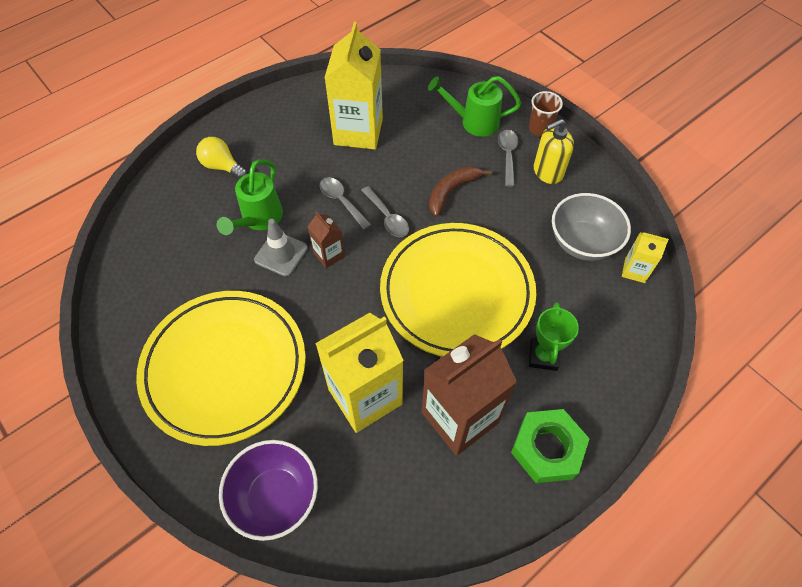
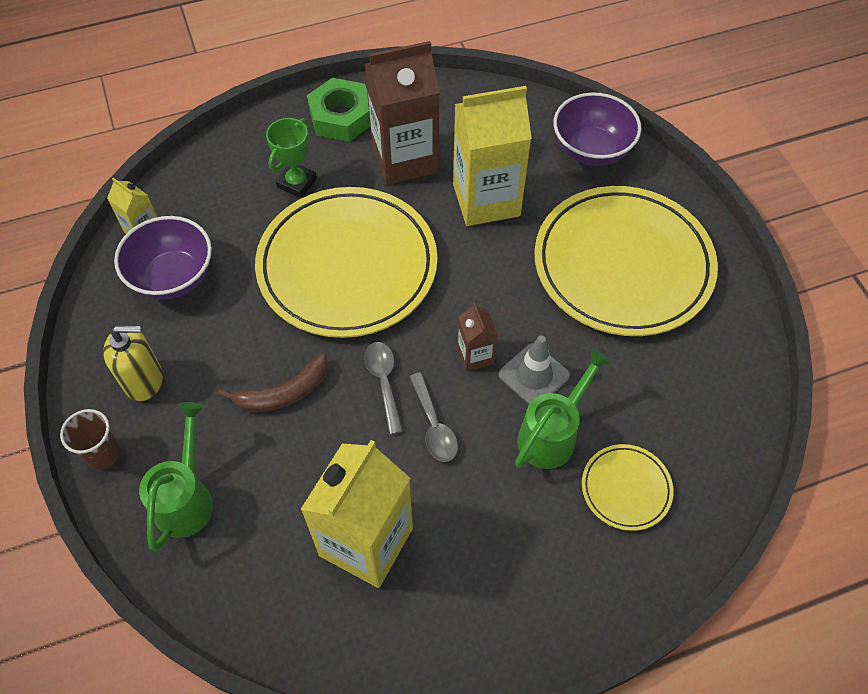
camera: 160 degrees left, 0 degrees up
(203, 202) = (626, 489): none -> yellow plate
(222, 166) = (590, 545): yellow light bulb -> none
(474, 122) = (186, 499): green watering can -> green watering can turned 105 degrees counterclockwise
(507, 156) = (178, 423): grey spoon -> none
(582, 242) = (173, 277): grey bowl -> purple bowl

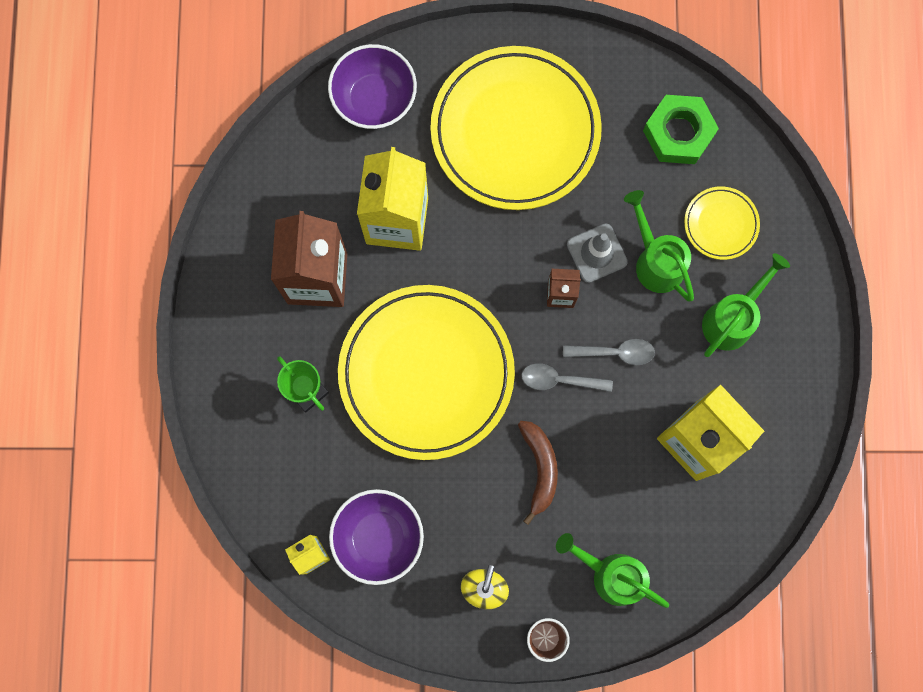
camera: 70 degrees left, 20 degrees up
(341, 117) = (237, 322): green nut -> green nut (678, 133)
(522, 536) = (731, 319): none -> green watering can

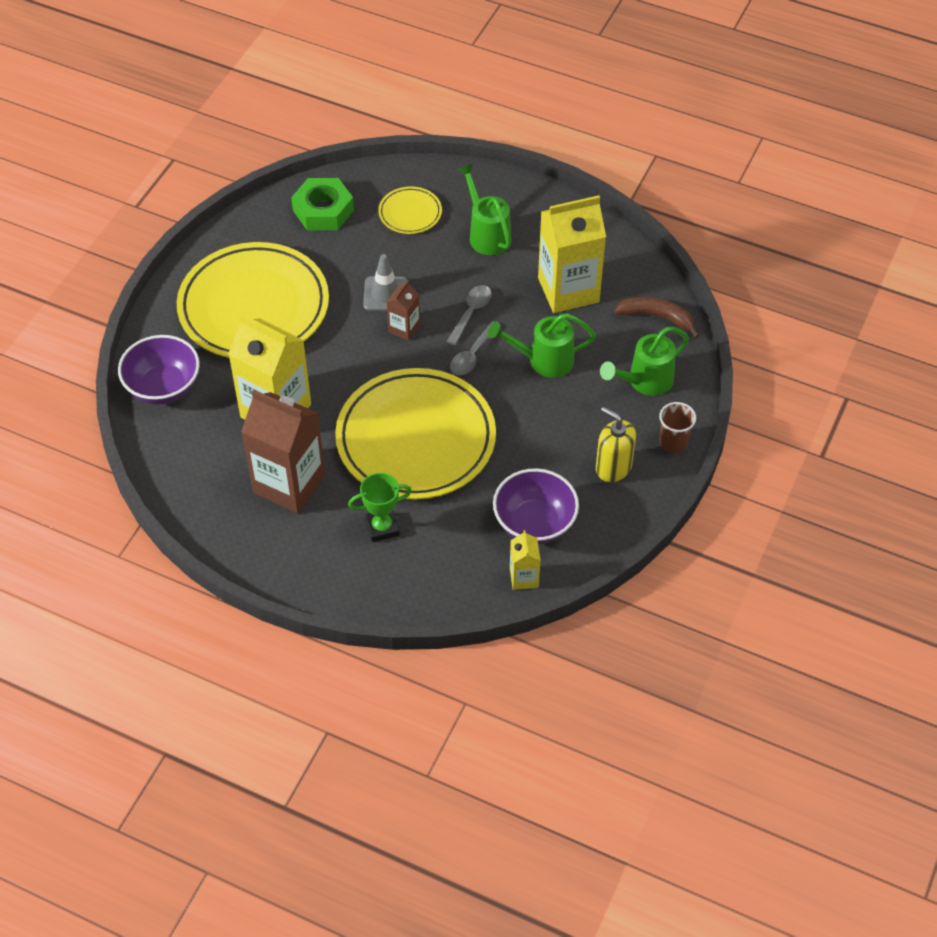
camera: 65 degrees left, 25 degrees down
(539, 468) = (536, 394): brown banana -> brown banana (657, 317)
(656, 261) = (414, 261): green watering can -> green watering can (544, 360)

